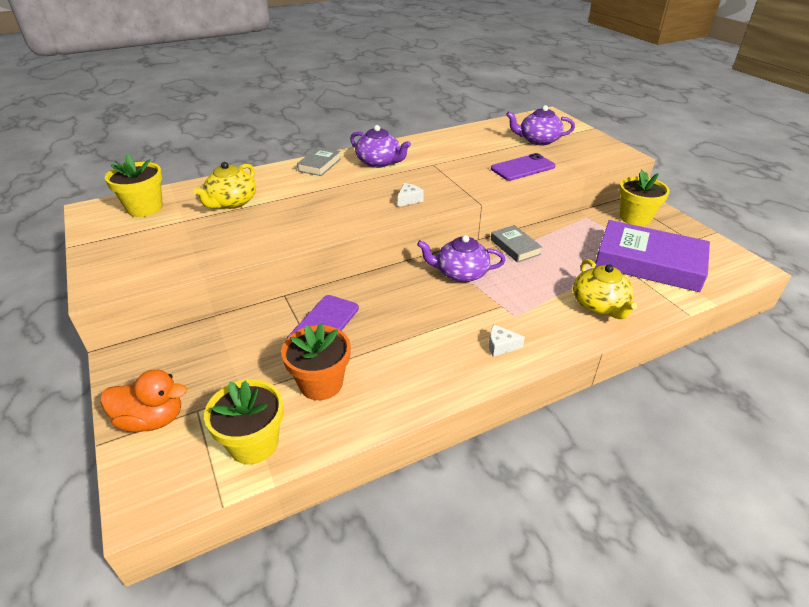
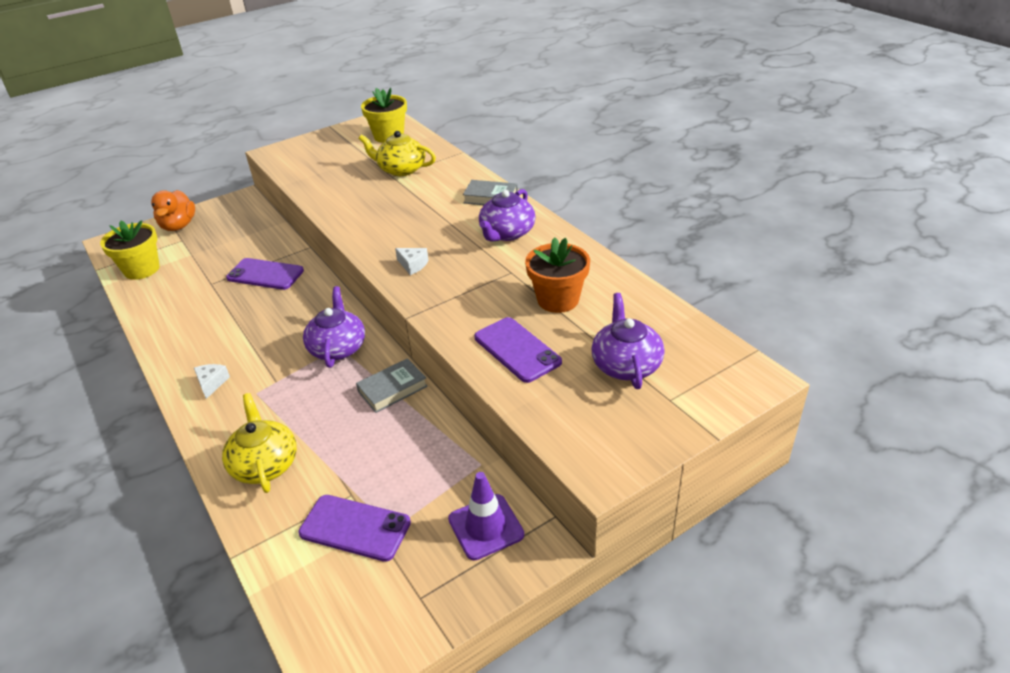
camera: 85 degrees right, 0 degrees up
(321, 383) = (191, 286): orange flower pot -> orange flower pot (558, 300)
(599, 305) = (265, 464): yellow teapot -> yellow teapot turned 90 degrees clockwise
(635, 218) = (486, 527): yellow flower pot -> purple traffic cone
(649, 262) = (355, 528): purple book -> purple phone

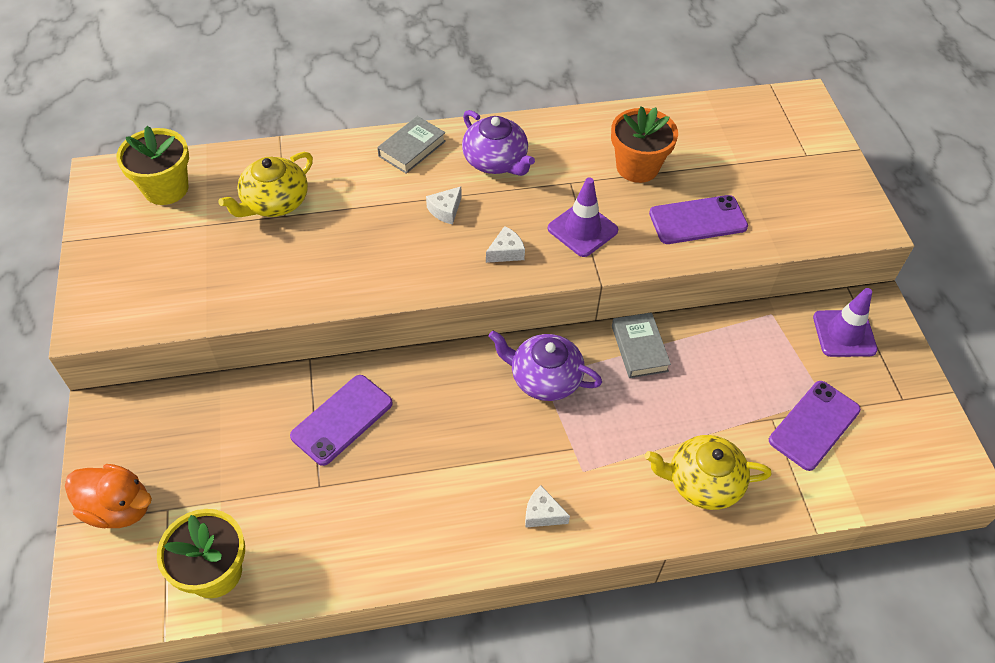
camera: 70 degrees left, 15 degrees up
(438, 229) = (445, 210): none -> white cheese
(461, 292) = (582, 229): none -> purple traffic cone
(626, 365) = (753, 161): purple teapot -> none

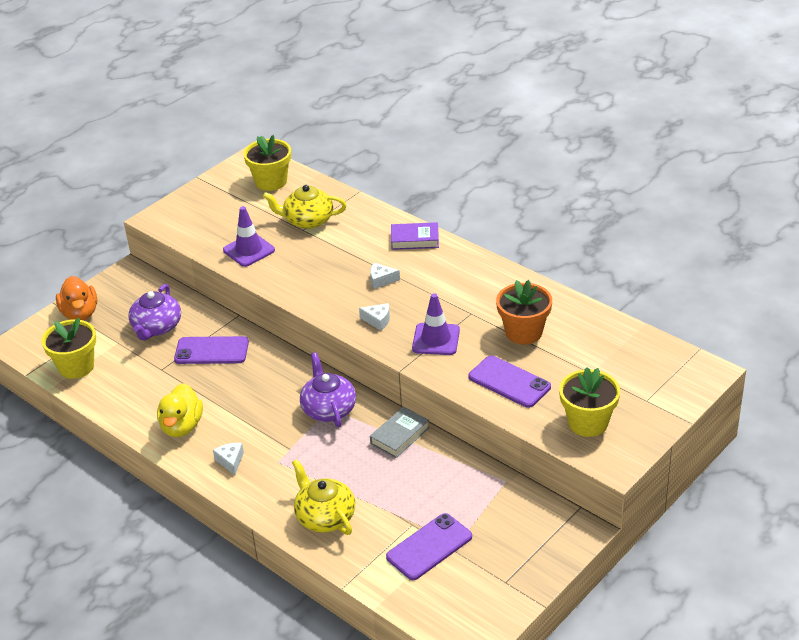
camera: 55 degrees right, 15 degrees down
(412, 149) = (415, 240): grey book -> purple book
(439, 525) = (182, 426): none -> yellow duck
(496, 161) = (448, 275): purple teapot -> purple teapot (157, 327)
(803, 207) = (588, 423): none -> yellow flower pot
(814, 425) = (429, 547): purple phone -> purple phone turned 45 degrees counterclockwise
(844, 333) = (531, 525): purple traffic cone -> purple traffic cone (249, 250)

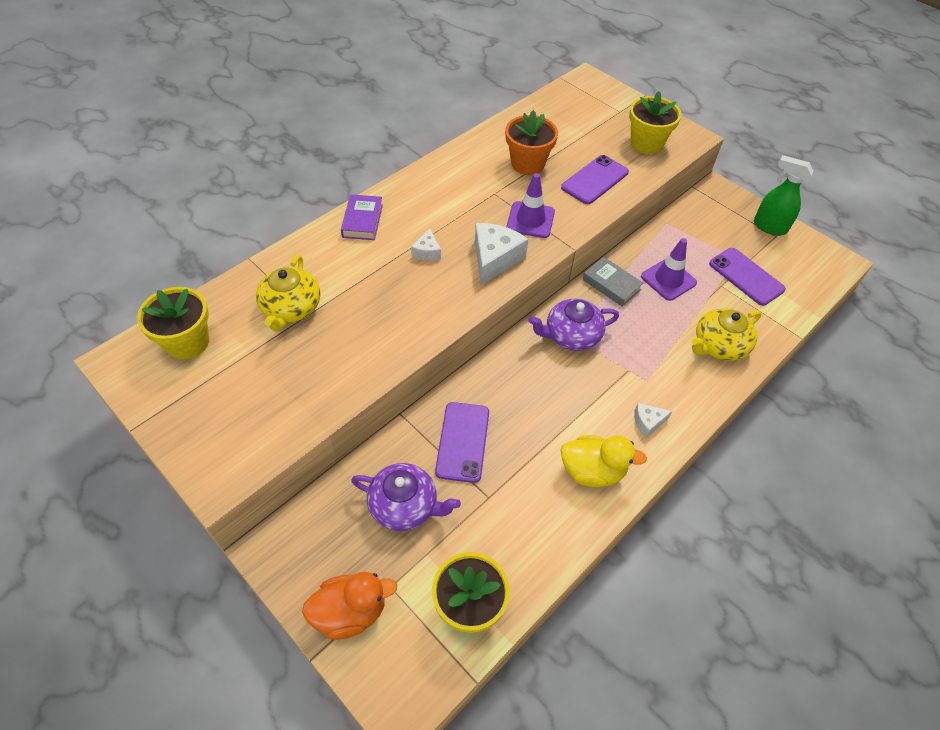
camera: 90 degrees left, 15 degrees up
(249, 250) = (334, 369): purple traffic cone -> purple traffic cone (668, 279)
(378, 320) = (495, 259): white cheese -> white cheese, size x1.87
(520, 577) = (769, 227): none -> green spray bottle

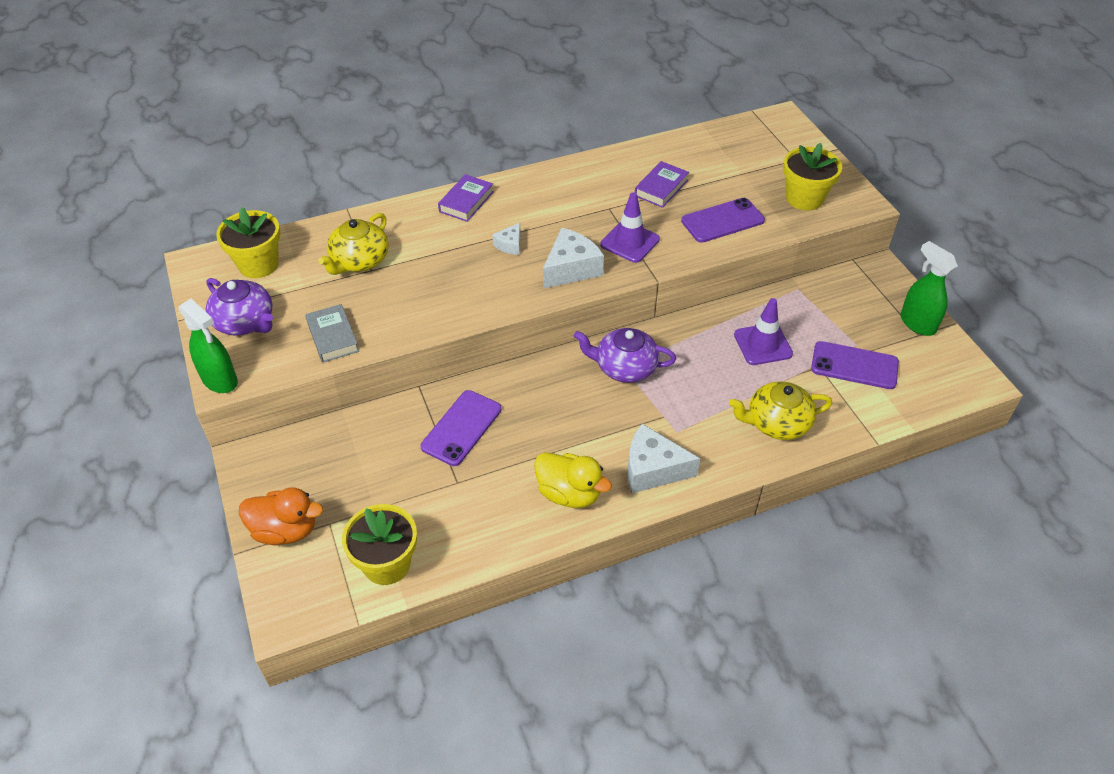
camera: 25 degrees right, 5 degrees down
(214, 482) = (220, 380): none -> green spray bottle
(404, 505) = (378, 463): purple teapot -> purple teapot (245, 322)
(527, 164) = (661, 188): orange flower pot -> purple book
(611, 284) = (697, 332): grey book -> grey book (333, 337)
(648, 422) = (653, 469): white cheese -> white cheese, size x1.87
(746, 276) = (854, 365): purple phone -> purple phone turned 60 degrees counterclockwise

